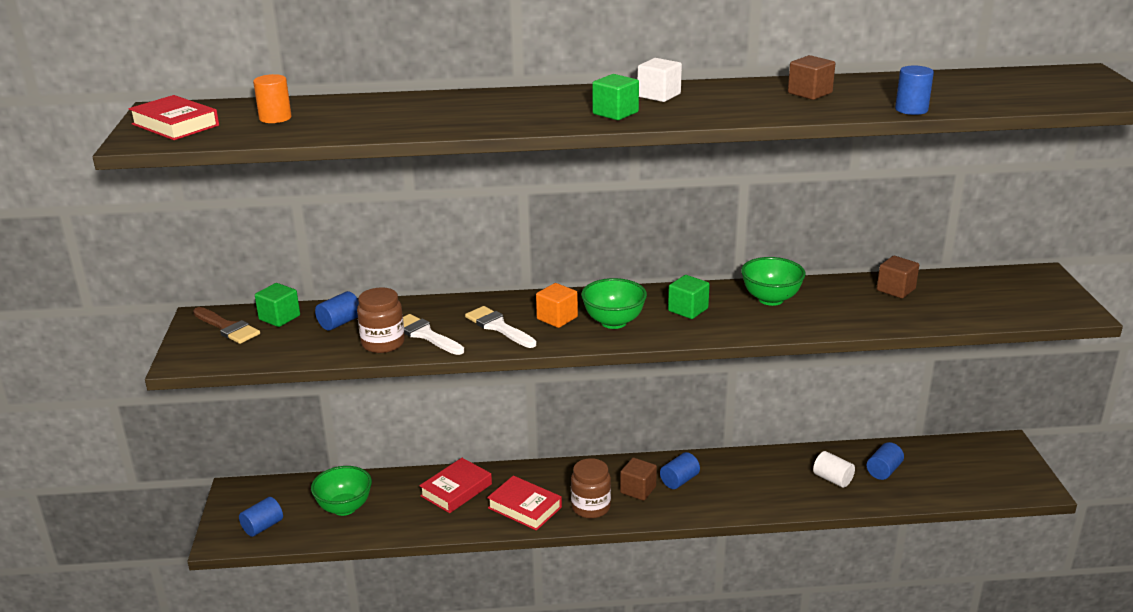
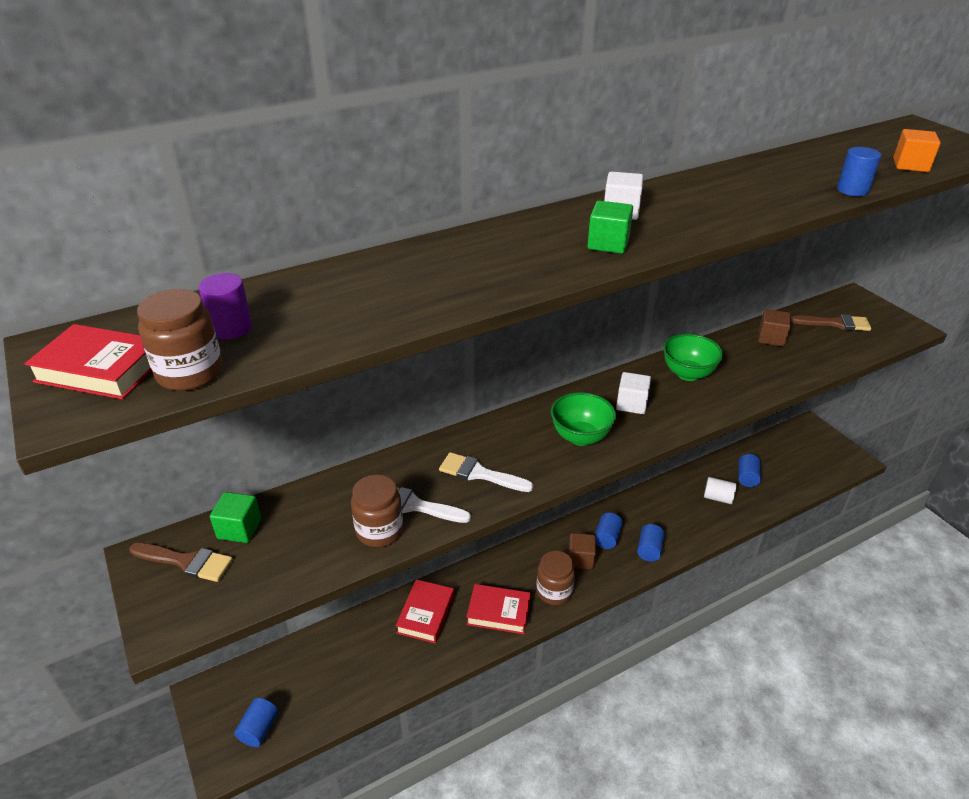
camera: 25 degrees left, 10 degrees up
(225, 135) = (190, 373): none -> brown jar
(275, 118) = (231, 328): orange cylinder -> purple cylinder
(340, 323) = (313, 516): blue cylinder -> blue cylinder (649, 550)
(344, 508) = (330, 674): green bowl -> none
(557, 318) = (526, 446): orange cube -> orange cube (910, 165)
(688, 310) = (631, 404): green cube -> white cube
(809, 93) = (748, 185): brown cube -> none
(988, 292) = (835, 323): none -> brown brush

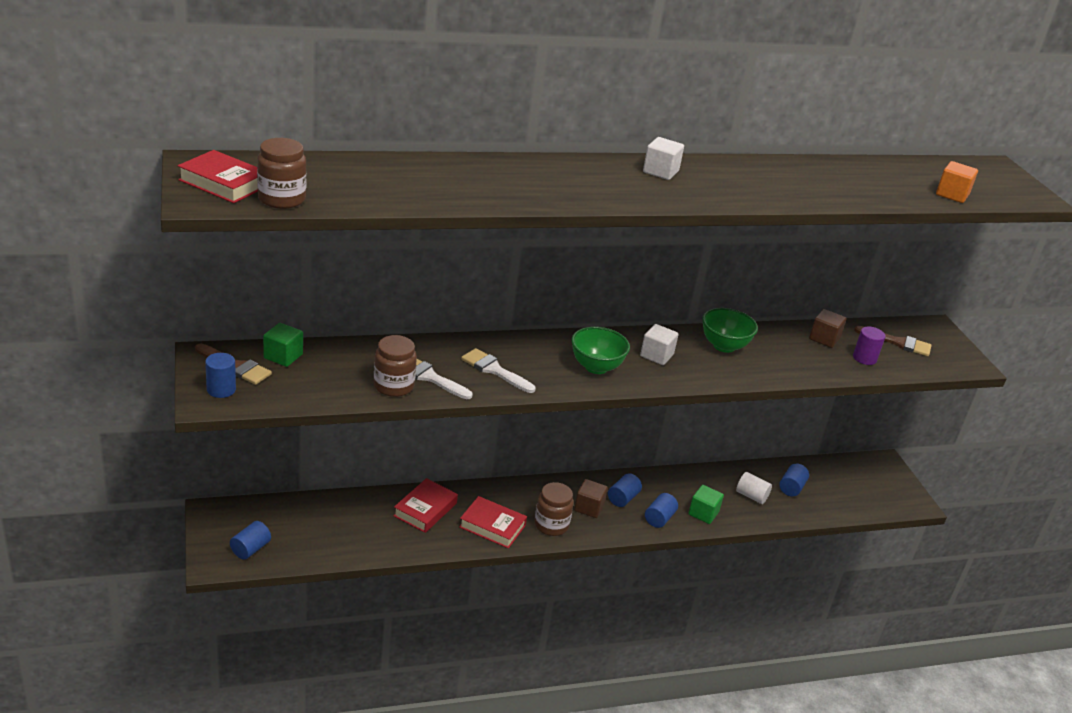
camera: 10 degrees right, 5 degrees down
(231, 328) = (319, 180): purple cylinder -> purple cylinder (864, 358)
(608, 244) = (632, 191): green cube -> green cube (703, 513)
(852, 190) = (877, 201): blue cylinder -> blue cylinder (221, 389)

